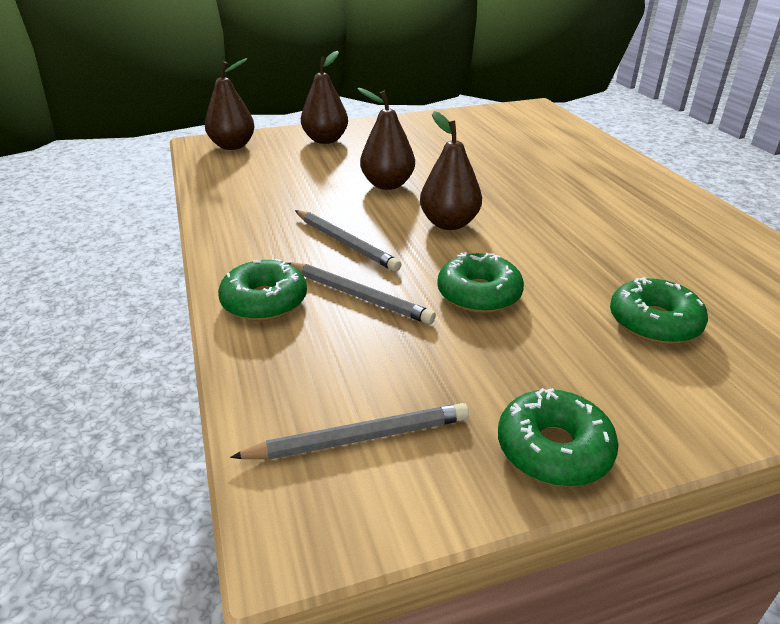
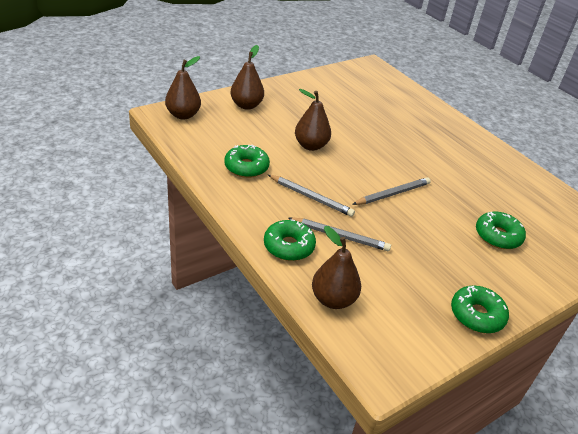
camera: 20 degrees left, 5 degrees up
(360, 438) = (387, 323): grey pencil -> grey pencil (392, 194)
(449, 223) = (364, 176): brown pear -> brown pear (333, 299)
(479, 294) = (404, 227): green donut -> green donut (246, 167)

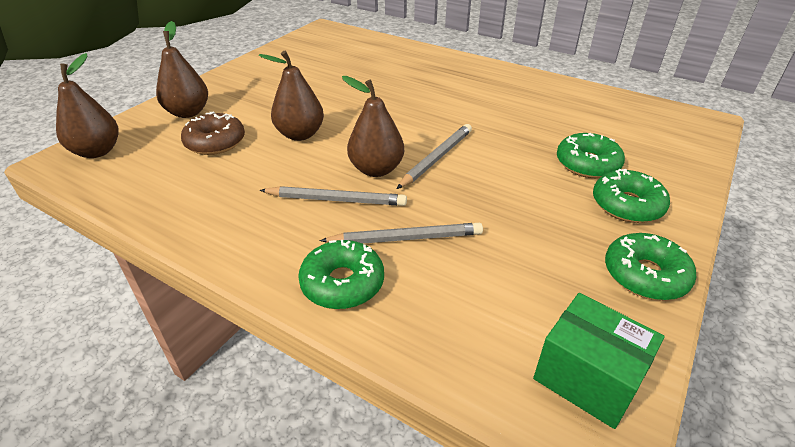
camera: 20 degrees left, 0 degrees up
(246, 167) = (223, 191): green donut -> green donut (627, 205)
(255, 133) = (215, 142): none -> brown donut
(333, 299) = (453, 340): brown pear -> brown pear (376, 169)
(395, 347) = (587, 378): none -> green box

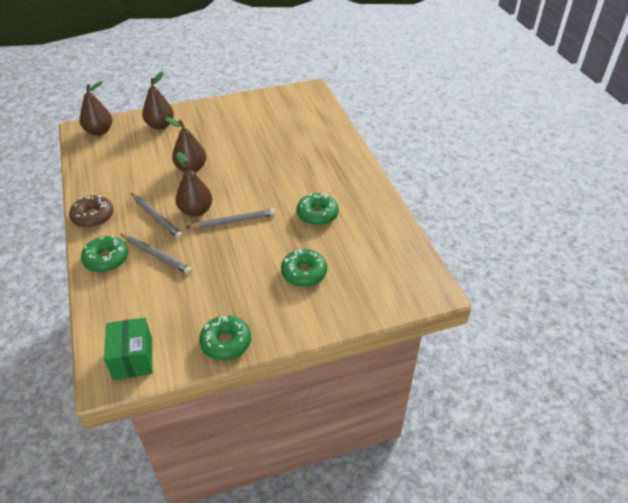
camera: 40 degrees right, 5 degrees up
(215, 142) = (149, 152): brown donut -> brown donut (93, 216)
(627, 205) = (281, 307): green donut -> green donut (317, 214)

